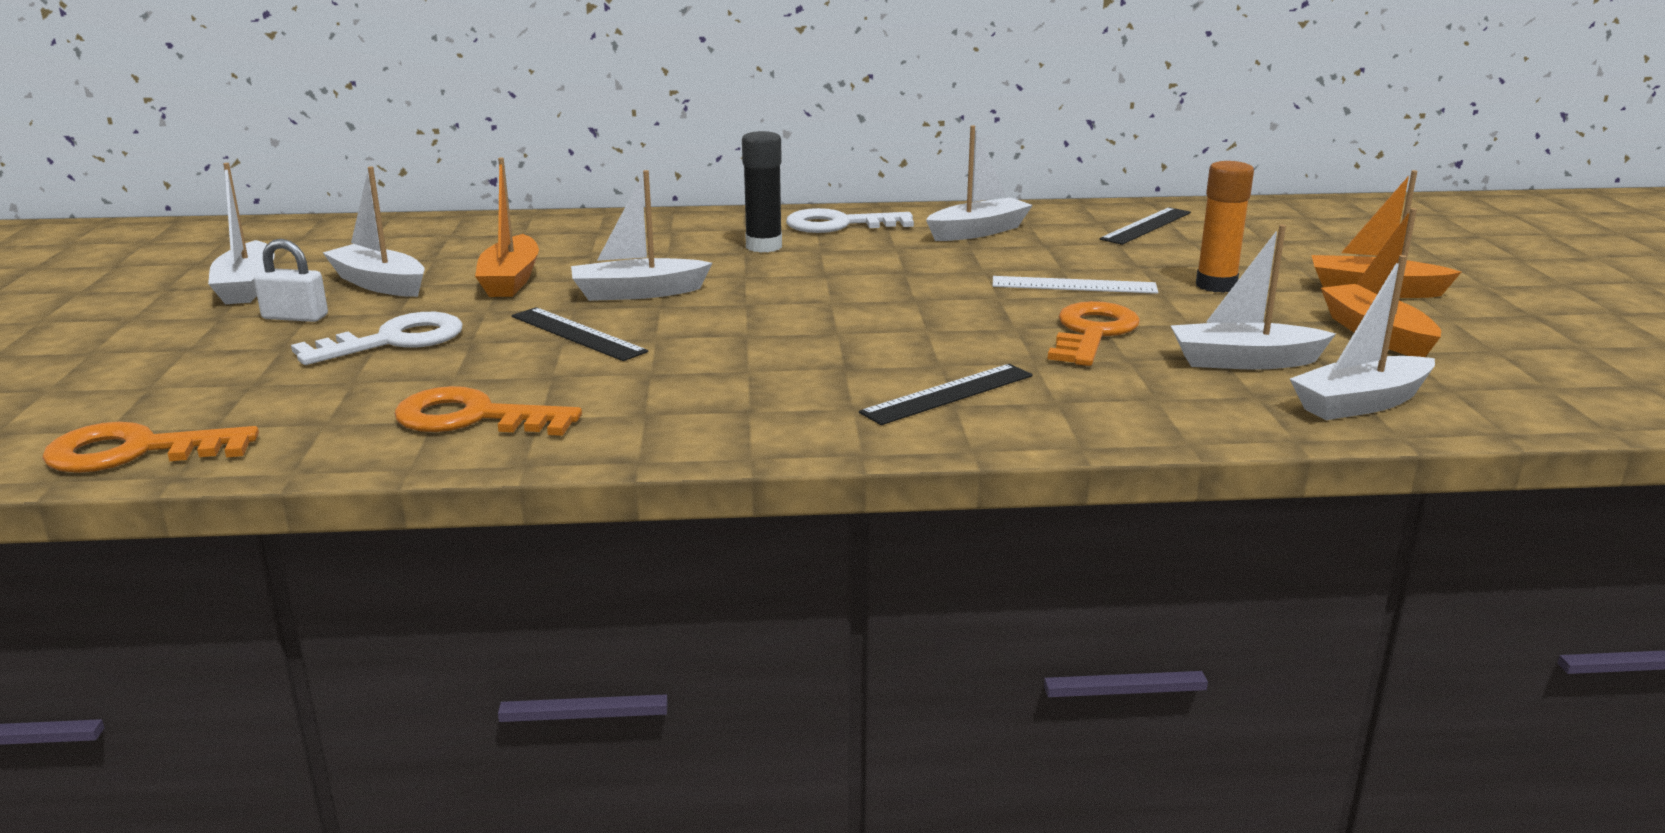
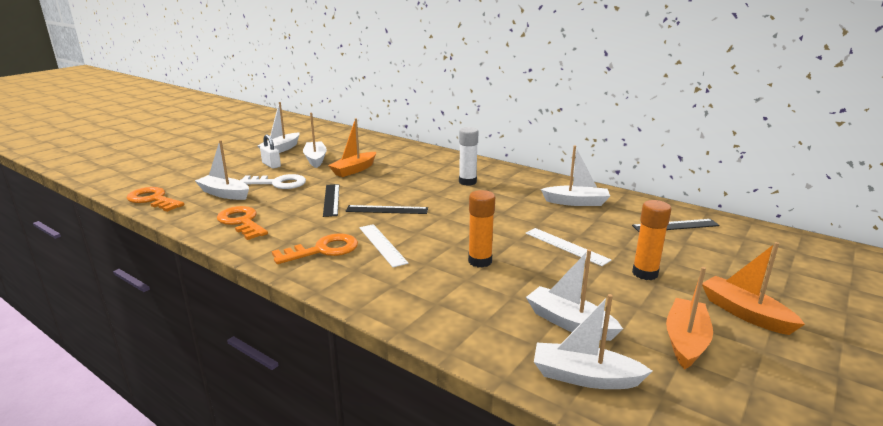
camera: 40 degrees right, 0 degrees up
(638, 293) = (383, 189): white boat -> white boat (224, 194)
(763, 246) = (467, 182): black glue stick -> white glue stick
(821, 364) = (382, 244): none -> white ruler
(839, 224) = (519, 180): white key -> none
(948, 394) = (400, 279): black ruler -> black ruler (387, 210)
(1006, 337) = (480, 261): none -> orange glue stick
(1092, 333) = (523, 275): orange key -> orange key (323, 250)

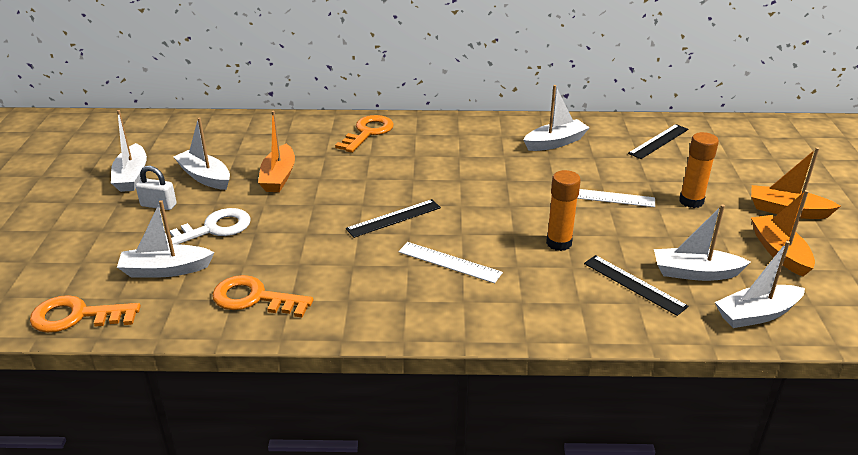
camera: 35 degrees left, 10 degrees up
(323, 250) = (400, 294): orange key -> orange key (368, 133)
(331, 200) = (314, 228): black ruler -> black ruler (634, 284)
(467, 182) = (426, 152): white glue stick -> none

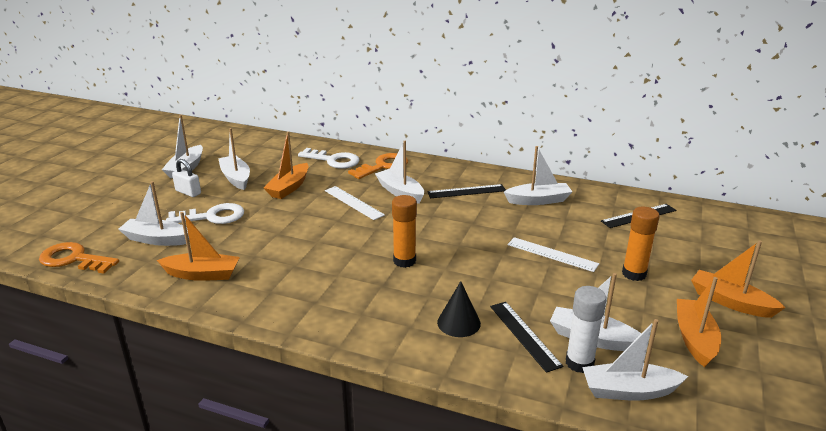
camera: 20 degrees right, 5 degrees down
(255, 298) = (202, 274): orange key -> orange boat
(306, 135) = (333, 160): none -> white key
(394, 218) = (354, 235): black ruler -> black ruler (466, 191)
(408, 159) = (400, 192): none -> white boat
(449, 262) = (373, 280): white ruler -> white ruler (353, 202)
(559, 243) = (480, 284): orange glue stick -> orange glue stick (404, 261)
(565, 287) = (458, 323): none -> black cone
(699, 299) = (579, 363): none -> white glue stick

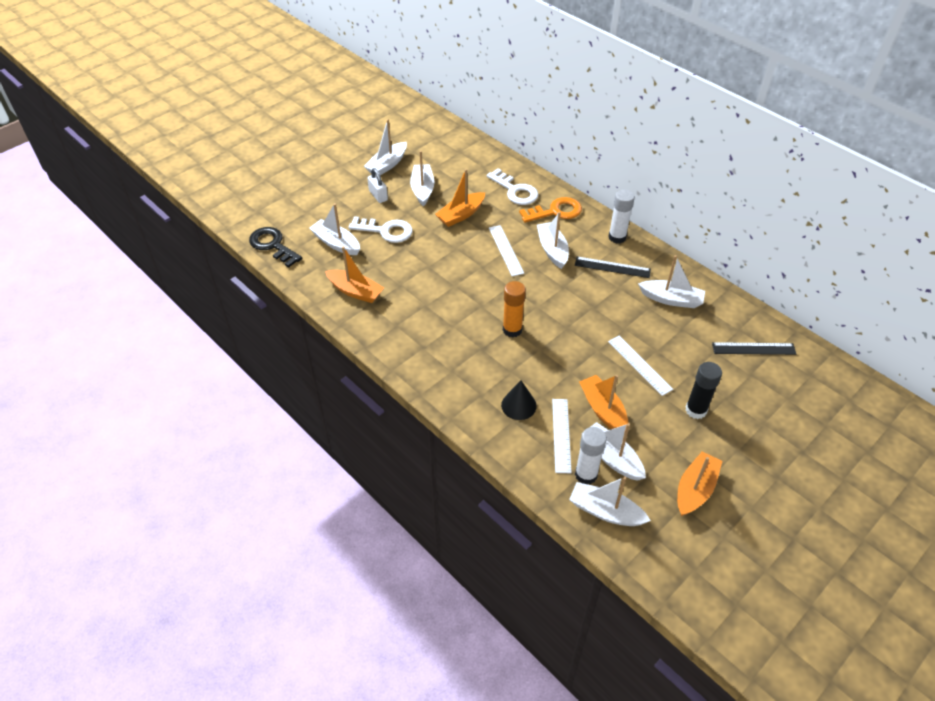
camera: 25 degrees right, 20 degrees up
(74, 259) = (273, 245): orange key -> black key
(454, 171) = (617, 237): none -> white glue stick
(524, 335) = (561, 435): black ruler -> white ruler
(634, 274) = (696, 410): orange glue stick -> black glue stick
(730, 302) = (757, 468): orange boat -> orange boat (603, 410)

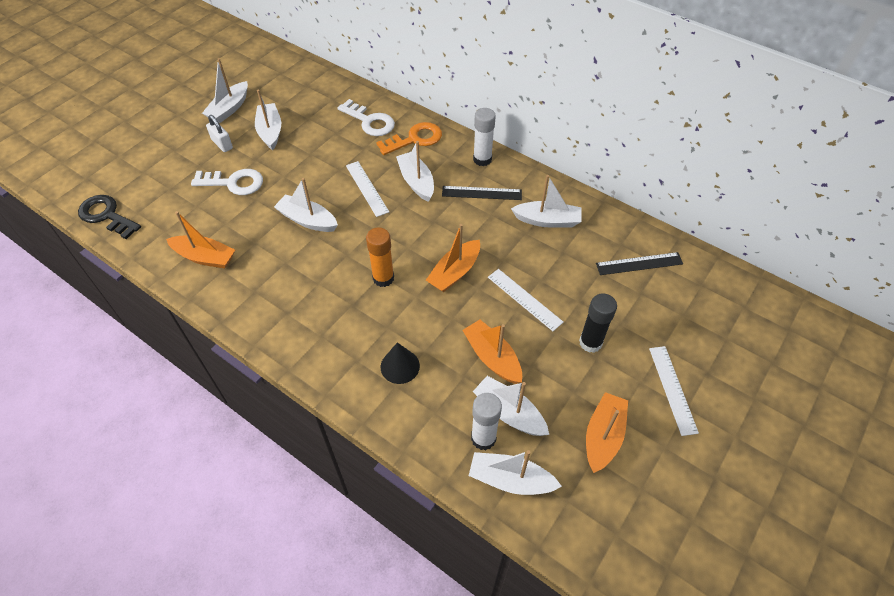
camera: 10 degrees left, 5 degrees up
(336, 243) = (179, 204): white boat -> white boat (308, 220)
(461, 215) = (314, 155): orange boat -> orange boat (454, 272)
(561, 435) = (451, 394): white ruler -> white ruler (672, 389)

